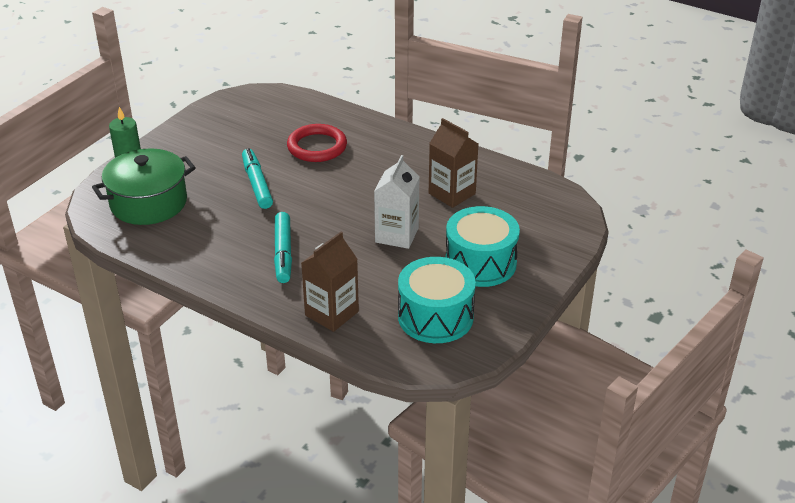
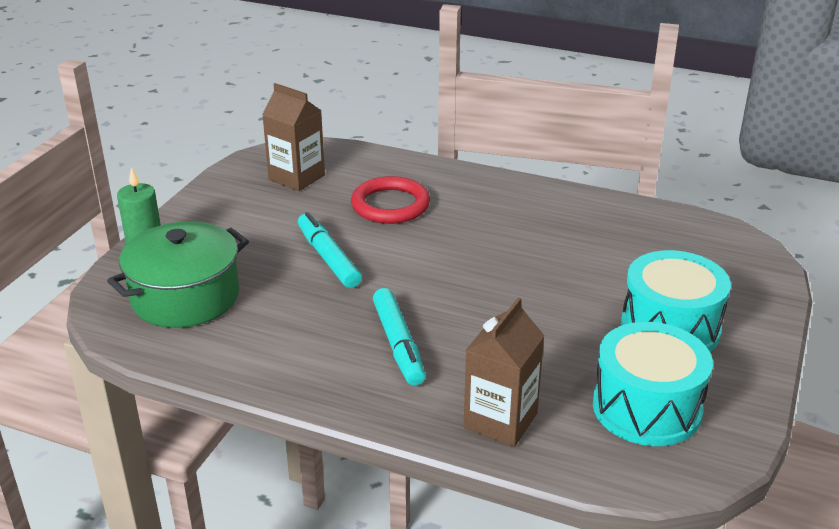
camera: 10 degrees left, 5 degrees down
(397, 235) = (542, 303): white carton -> none
(452, 193) = (589, 245): brown carton -> brown carton (296, 177)

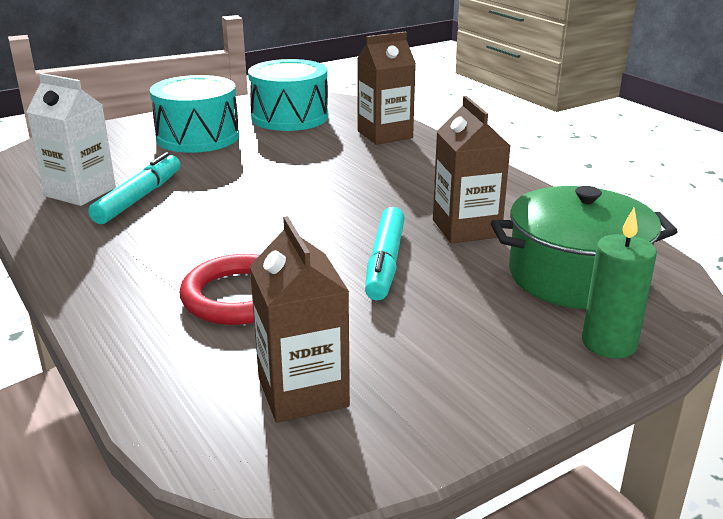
camera: 145 degrees left, 5 degrees down
(295, 311) = (466, 228): none -> brown carton
(398, 344) = (401, 183): turquoise marker -> turquoise marker (139, 198)
(625, 230) = (80, 192): none -> white carton

